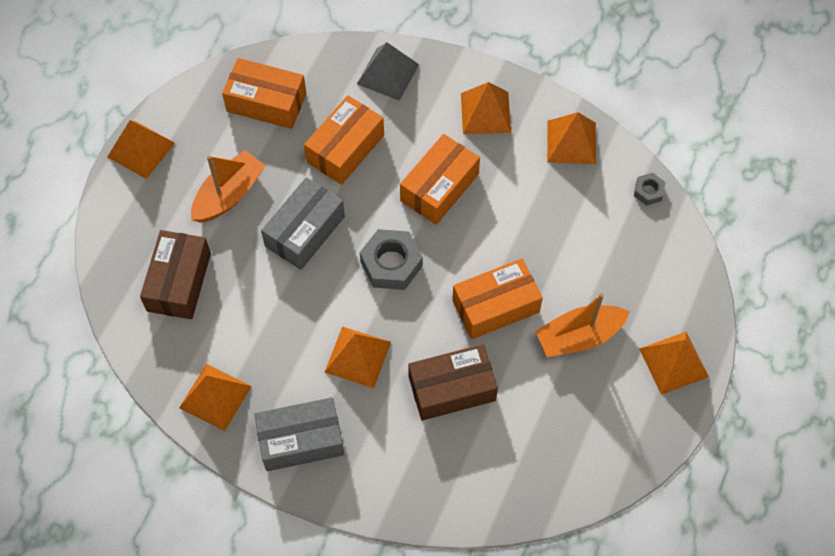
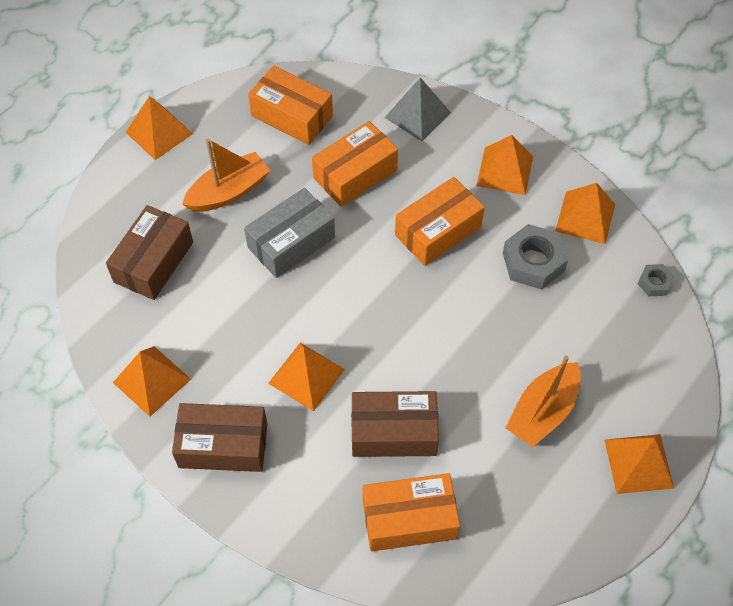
camera: 15 degrees right, 5 degrees down
(301, 440) = (223, 445): grey box -> brown box
(391, 264) = (368, 293): grey nut -> grey nut (533, 262)
(495, 306) = (463, 360): orange box -> orange box (409, 519)
(579, 336) = (542, 411): orange boat -> orange boat turned 45 degrees counterclockwise

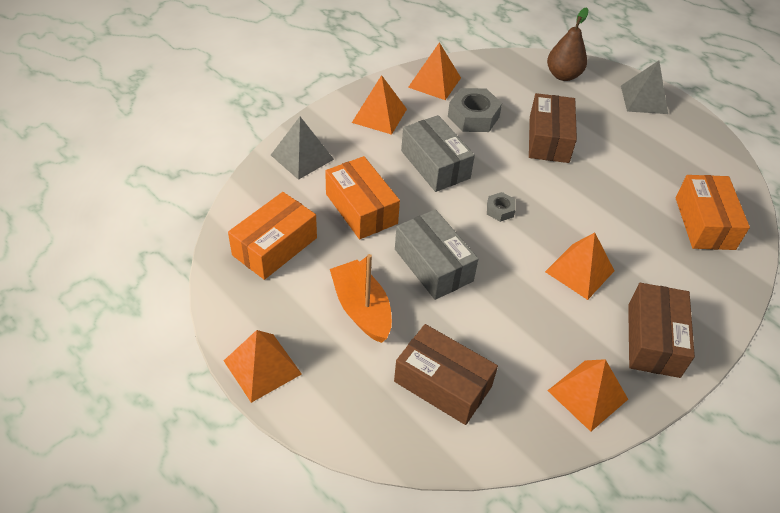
camera: 85 degrees left, 10 degrees down
(393, 432) = (630, 221): brown box -> brown box (549, 139)
(438, 231) = (435, 164): orange box -> grey box
(542, 411) = (606, 136): orange boat -> none
(638, 463) = (644, 99): orange pyramid -> grey pyramid
(654, 283) = (498, 62): grey nut -> grey nut (500, 210)
(655, 361) = (563, 75): none -> brown pear

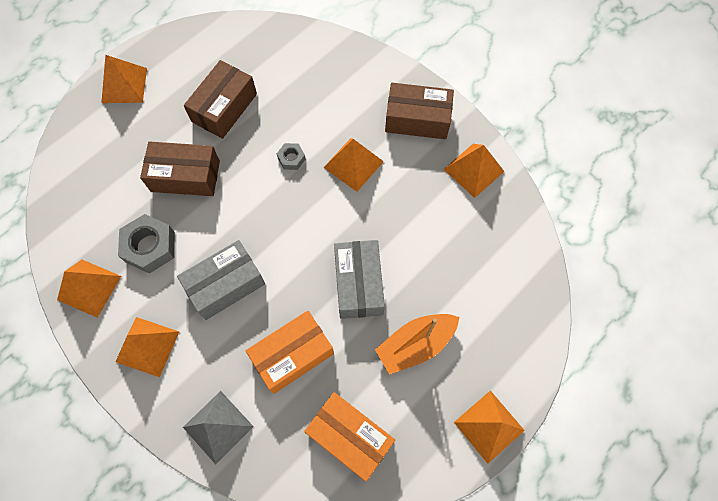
camera: 90 degrees left, 20 degrees up
(433, 265) = (359, 284): grey box -> grey box turned 60 degrees counterclockwise
(443, 384) = (481, 274): brown box -> brown box (224, 108)
(500, 210) = (286, 225): grey nut -> grey nut (291, 158)
(563, 75) = (82, 155): brown pear -> none
(644, 99) = (124, 85): grey pyramid -> orange pyramid
(704, 223) = (291, 63): orange box -> none

